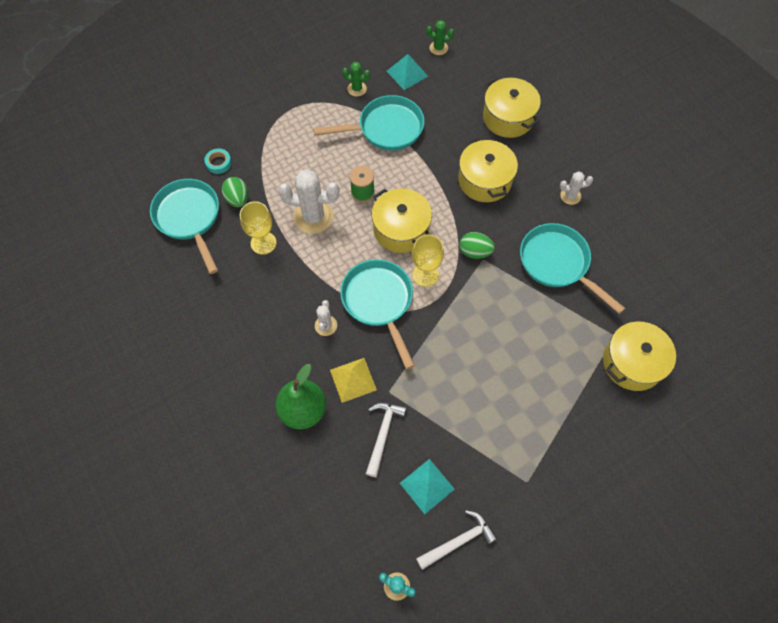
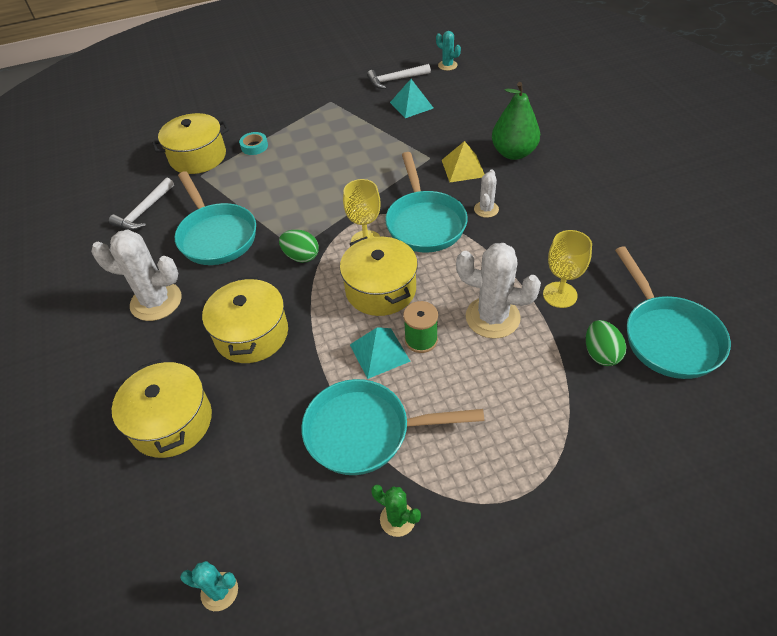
camera: 165 degrees left, 15 degrees down
(218, 163) = (638, 412): turquoise tape -> turquoise tape (254, 146)
(383, 434) = (441, 133): white hammer -> white hammer (144, 211)
(407, 73) = (298, 539): turquoise pyramid -> turquoise pyramid (379, 352)
(438, 48) = (219, 591): green cactus -> turquoise cactus
(570, 196) = (156, 301): white cactus -> white cactus, size x1.90

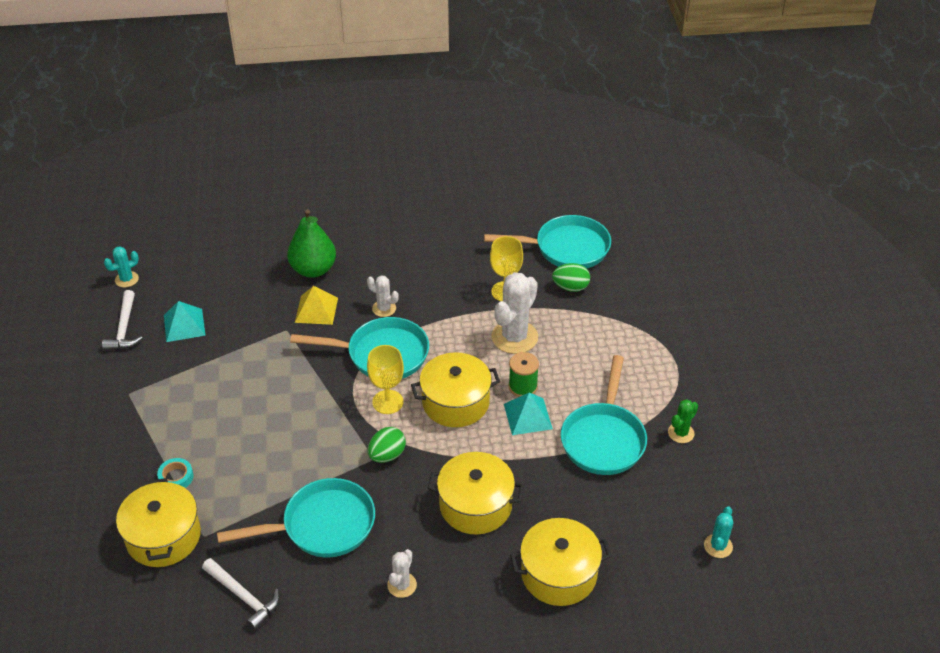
camera: 80 degrees left, 5 degrees down
(156, 301) = (402, 585): white cactus -> white cactus, size x0.53

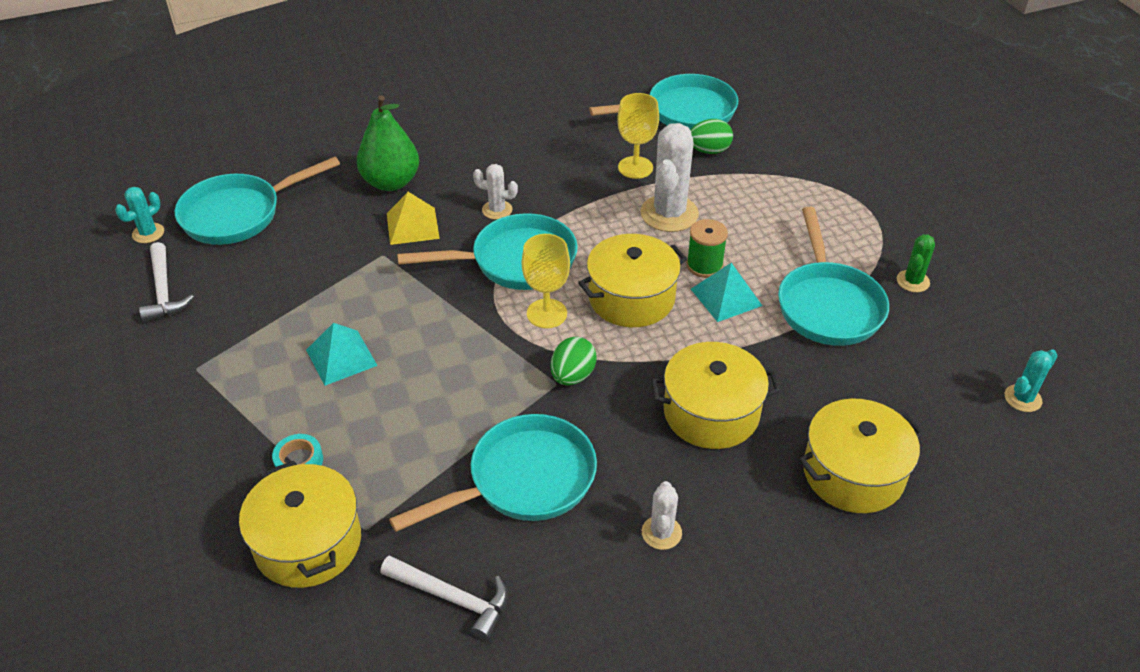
camera: 15 degrees left, 0 degrees up
(184, 325) = (245, 272): turquoise pyramid -> turquoise pyramid (341, 357)
(194, 276) = (239, 214): none -> turquoise pan
(718, 546) = (1022, 398): turquoise cactus -> turquoise cactus turned 45 degrees clockwise

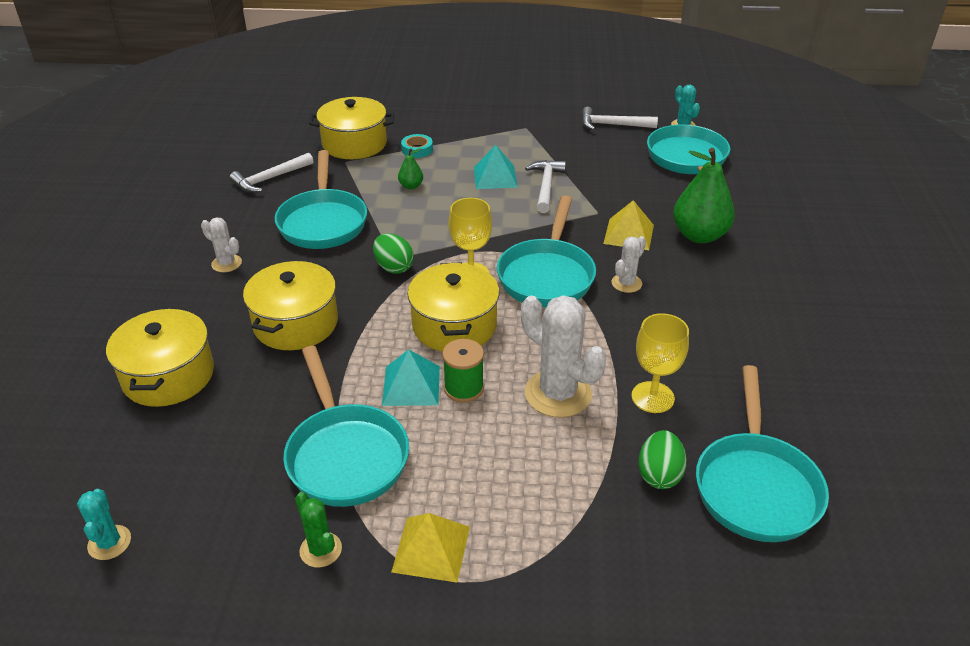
camera: 115 degrees right, 5 degrees down
(344, 308) = (546, 186): none -> white hammer
(398, 428) = (411, 186): none -> green pear
(828, 305) = (345, 455): turquoise pan -> turquoise pan turned 135 degrees counterclockwise
(861, 231) = (431, 549): none -> yellow pyramid

